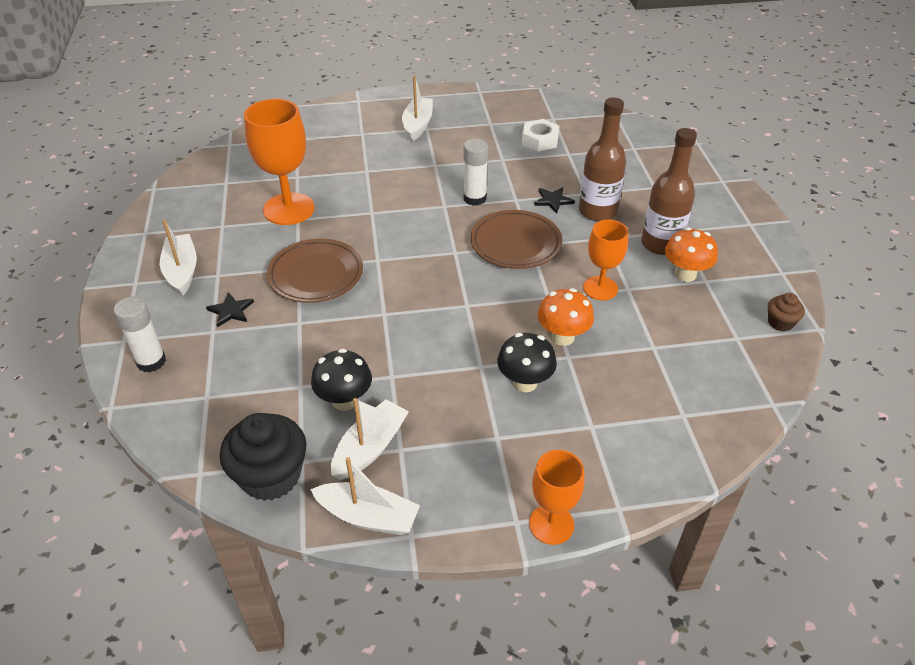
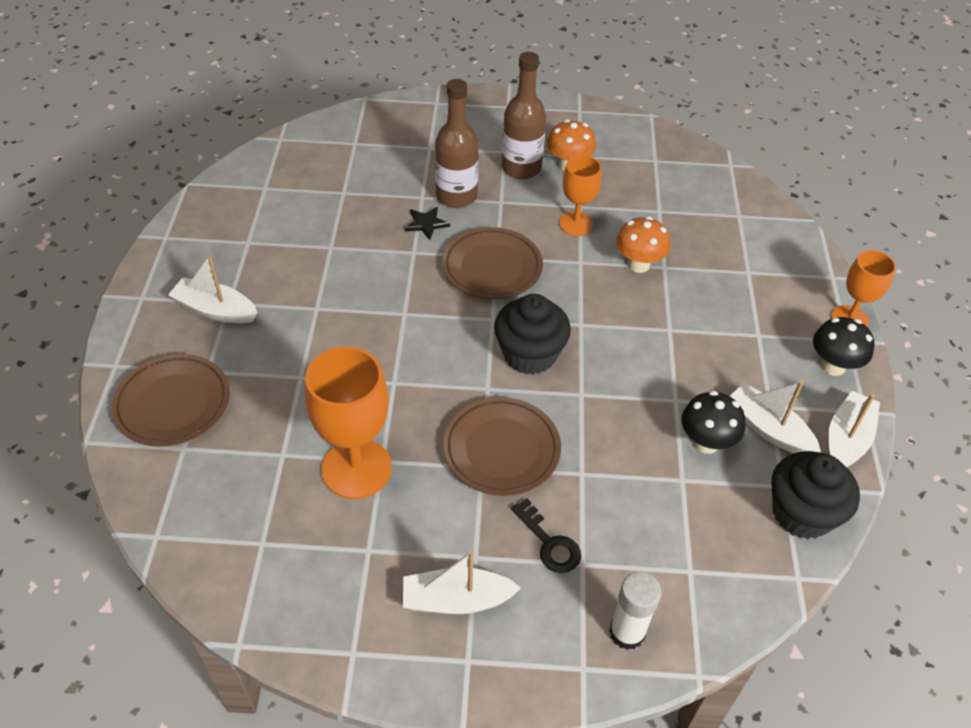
camera: 80 degrees left, 5 degrees up
(231, 311) = (549, 543): black star -> black key
(330, 127) = (173, 404): none -> brown plate
(420, 278) = (529, 354): none -> black cupcake
(475, 198) = (400, 285): white glue stick -> none
(525, 382) = (694, 303): black mushroom -> black mushroom (833, 366)
(540, 140) = (305, 208): white nut -> none
(780, 322) = (641, 131): brown cupcake -> none

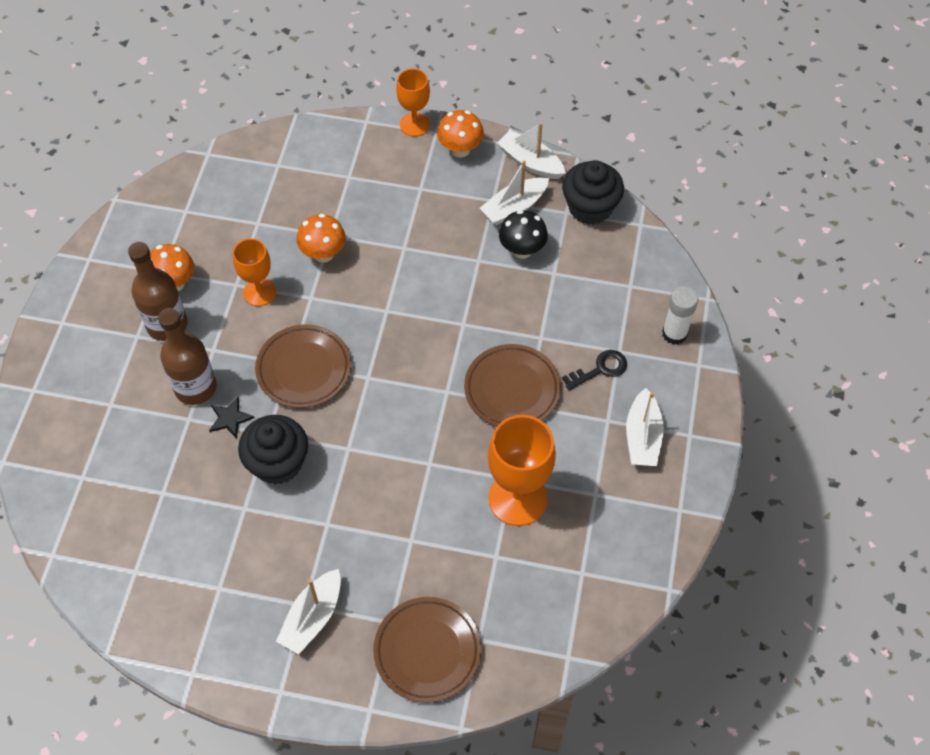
camera: 80 degrees left, 10 degrees up
(529, 354) = (414, 354): black cupcake -> black cupcake (278, 463)
(833, 366) = (460, 149): black mushroom -> orange mushroom

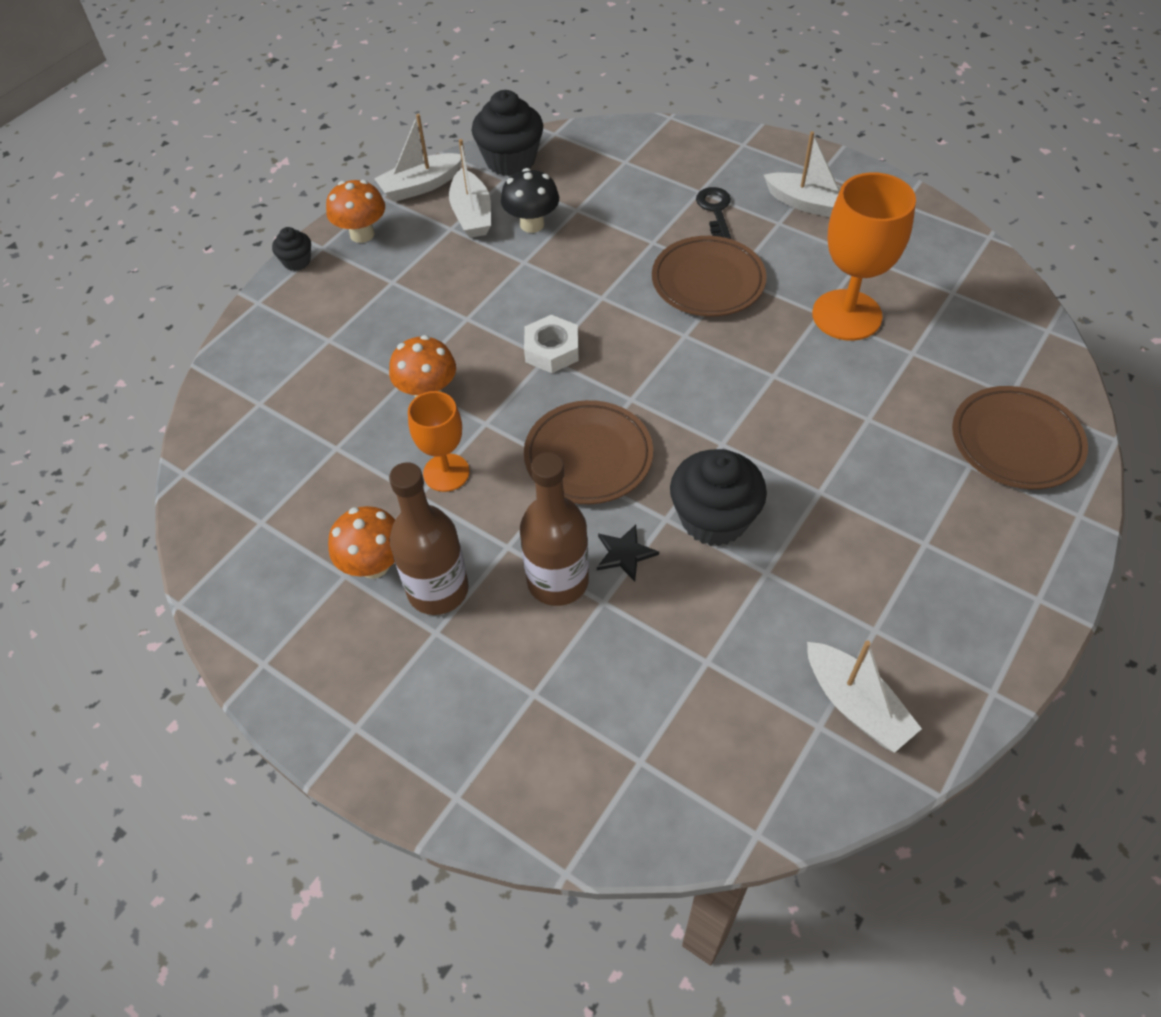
camera: 65 degrees left, 5 degrees down
(312, 617) = (944, 539): white boat -> white boat (855, 705)
(394, 311) = (552, 350): none -> white nut
(414, 124) = (297, 261): orange goblet -> black cupcake
(674, 334) = (699, 149): white glue stick -> none

